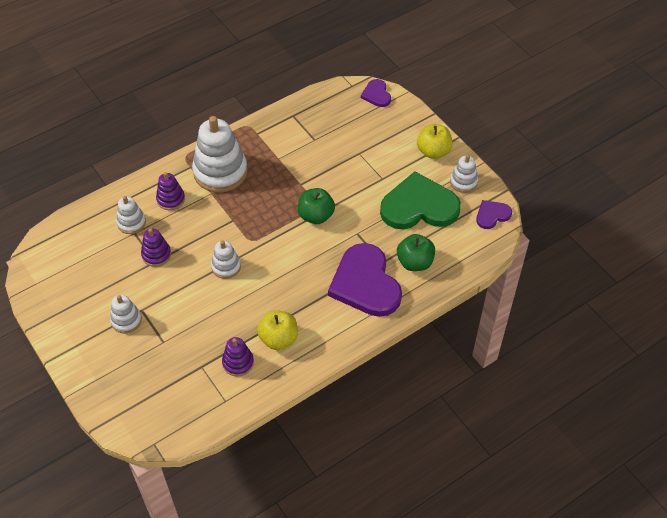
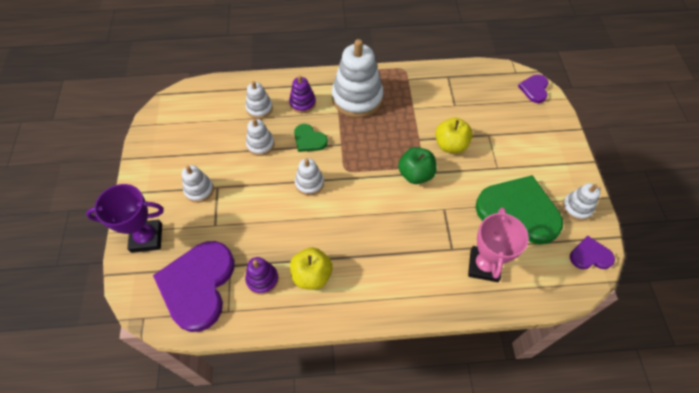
camera: 30 degrees right, 5 degrees up
(107, 383) = (147, 238): none -> purple trophy
(156, 255) = (260, 145): purple stacking toy -> white stacking toy
(200, 229) = (309, 140): none -> green heart
(365, 283) = (423, 262): purple heart -> purple heart (198, 285)
(415, 262) = (484, 265): green apple -> pink trophy
(433, 151) = (561, 164): yellow apple -> yellow apple (450, 145)

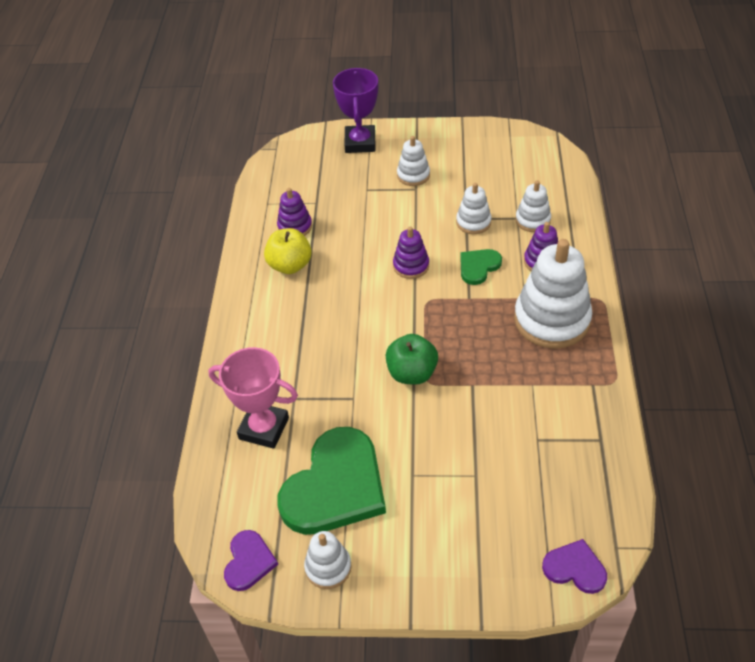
camera: 100 degrees right, 10 degrees down
(198, 285) = (300, 181): purple heart -> none
(309, 183) = (411, 266): white stacking toy -> purple stacking toy
(450, 145) = (459, 421): yellow apple -> none

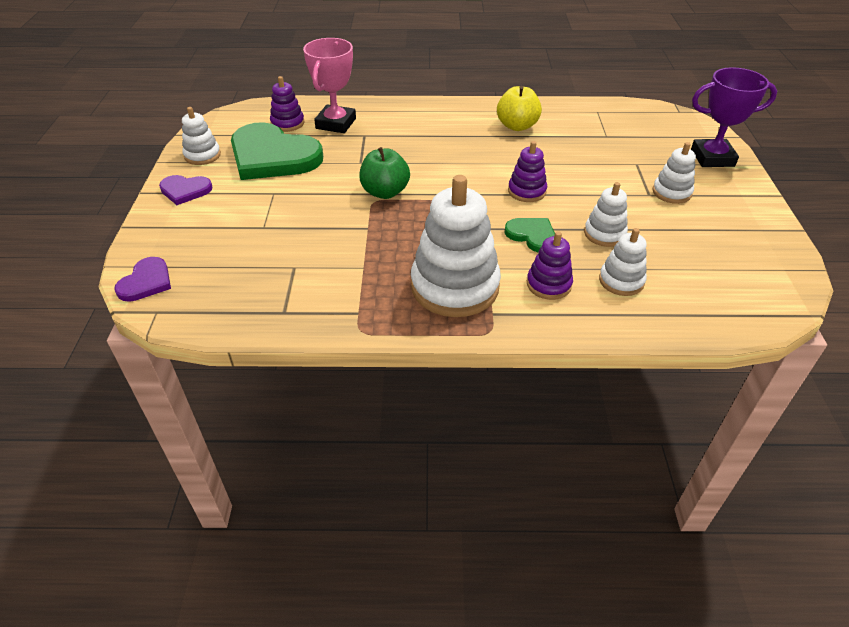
camera: 85 degrees right, 5 degrees down
(249, 561) = (220, 124): purple heart -> purple heart (185, 190)
(295, 227) = (568, 126): purple stacking toy -> purple stacking toy (287, 123)

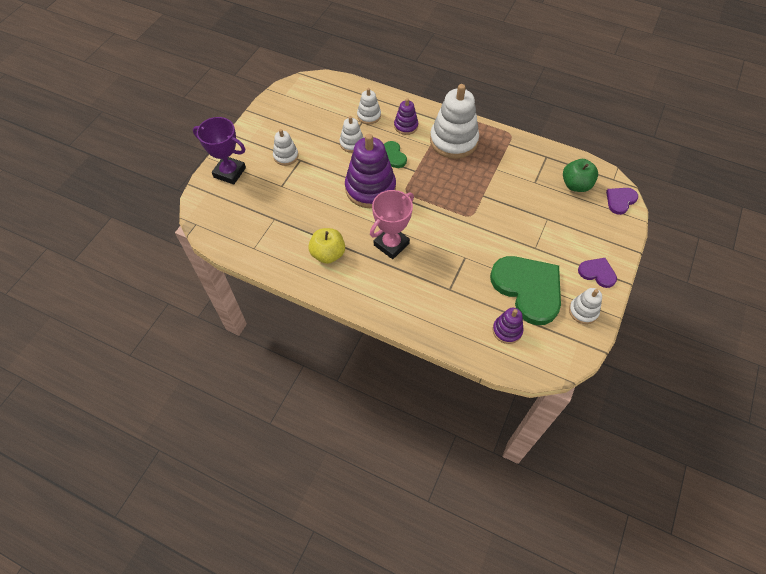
camera: 155 degrees left, 15 degrees up
(336, 123) = (467, 314): pink trophy -> pink trophy (391, 244)
(385, 192) = (460, 220): green apple -> green apple (576, 185)
(527, 191) = (370, 188): purple stacking toy -> purple stacking toy, size x1.96

